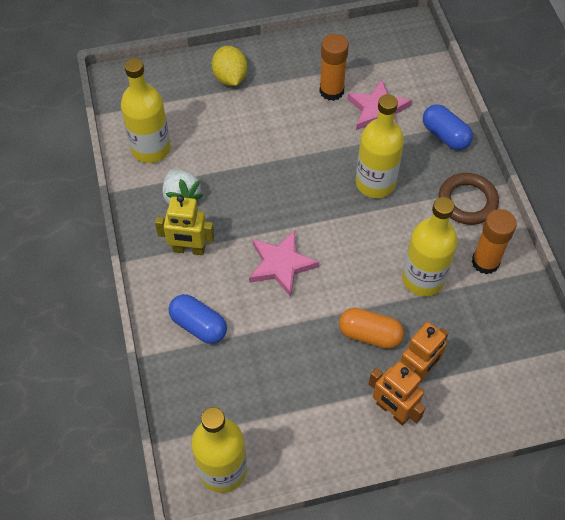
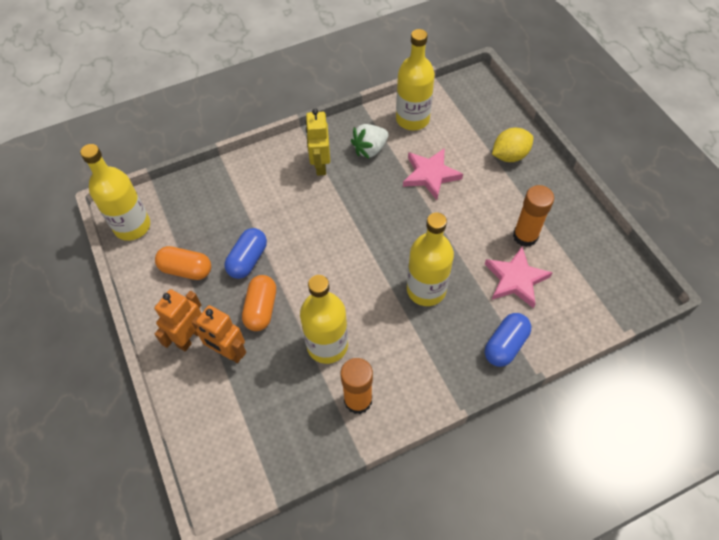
camera: 80 degrees right, 0 degrees up
(198, 325) = (251, 186): blue capsule -> blue capsule (248, 260)
(281, 265) = (319, 231): pink star -> pink star (430, 175)
(302, 409) = (186, 270): none -> orange capsule
(467, 201) = (427, 376): brown ring -> none

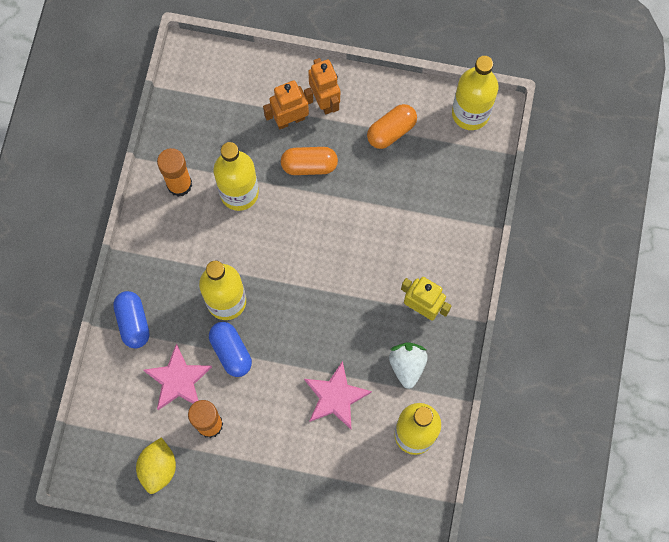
camera: 125 degrees right, 15 degrees up
(248, 260) = (364, 183): blue capsule -> blue capsule (231, 352)
(261, 309) = (309, 165): orange capsule -> orange capsule turned 45 degrees counterclockwise
(509, 156) = (301, 489): yellow lemon -> yellow lemon (158, 468)

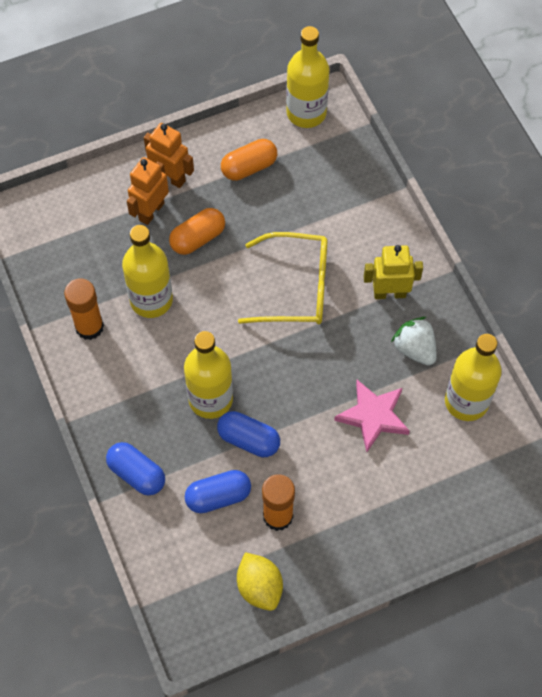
camera: 35 degrees left, 10 degrees down
(178, 380) = (218, 496): pink star -> blue capsule
(354, 255) = (296, 287): none -> yellow glasses
(391, 131) = (249, 167): orange capsule -> orange capsule turned 45 degrees clockwise

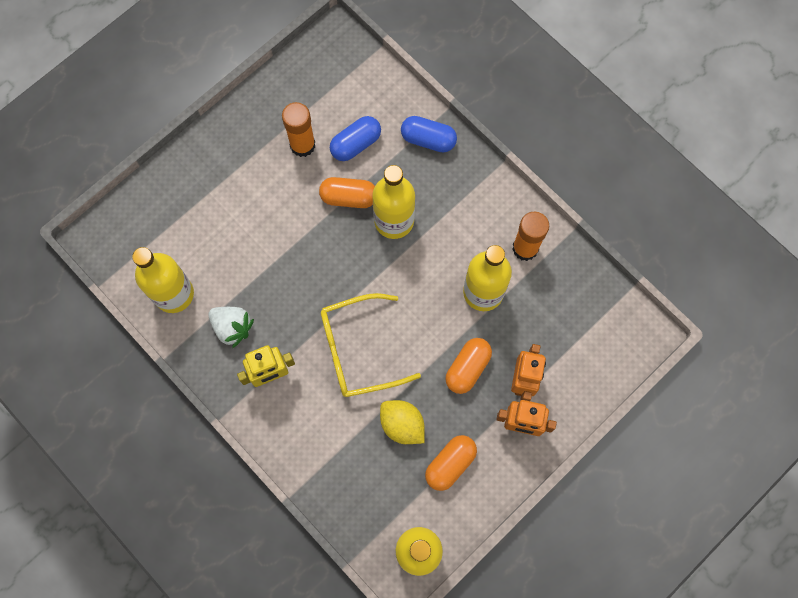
camera: 160 degrees right, 10 degrees up
(248, 440) = (349, 197): blue capsule -> orange capsule
(259, 587) = (297, 88): yellow lemon -> yellow lemon (402, 425)
(373, 416) = (251, 253): pink star -> none

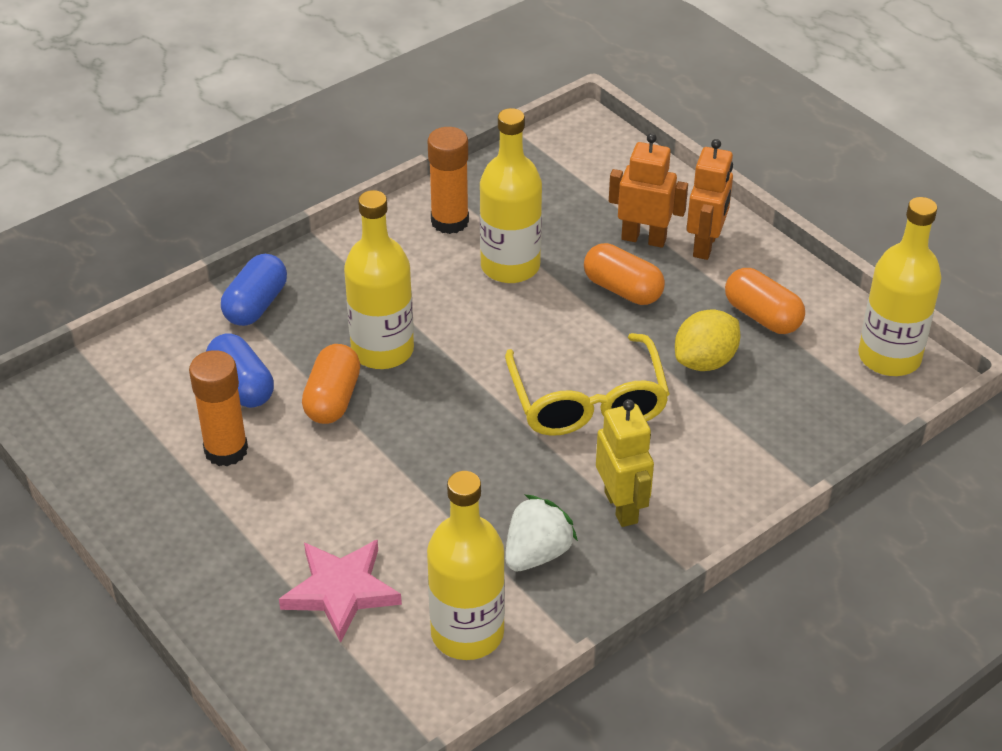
camera: 85 degrees left, 30 degrees down
(201, 223) = (341, 591): none -> pink star

